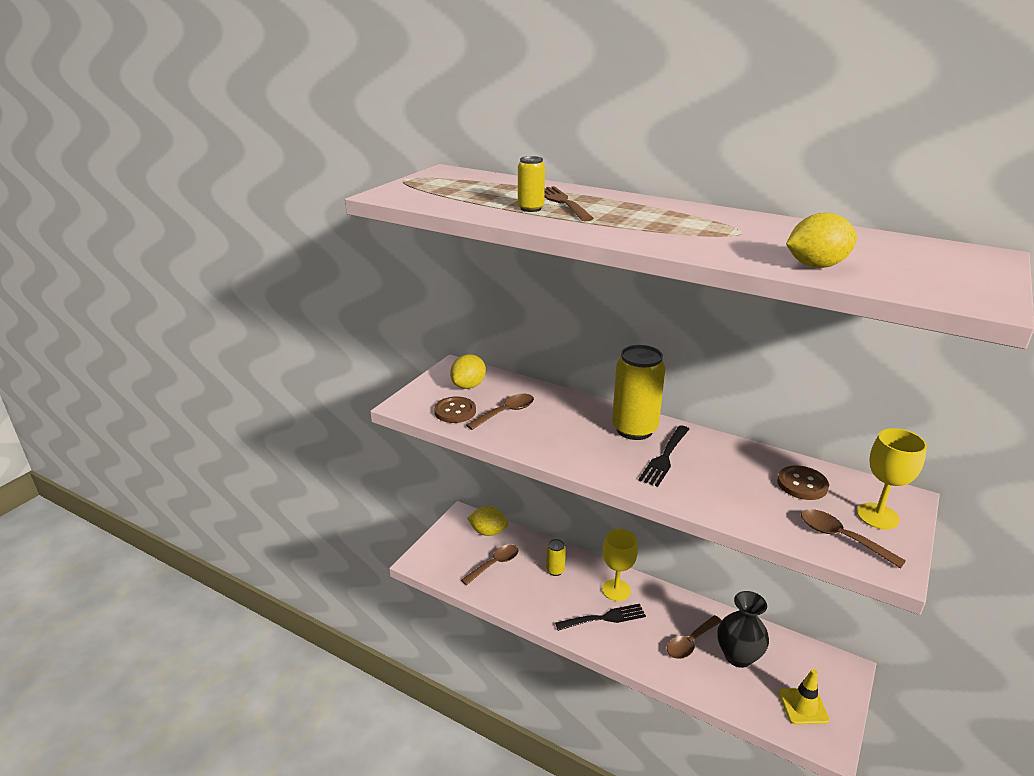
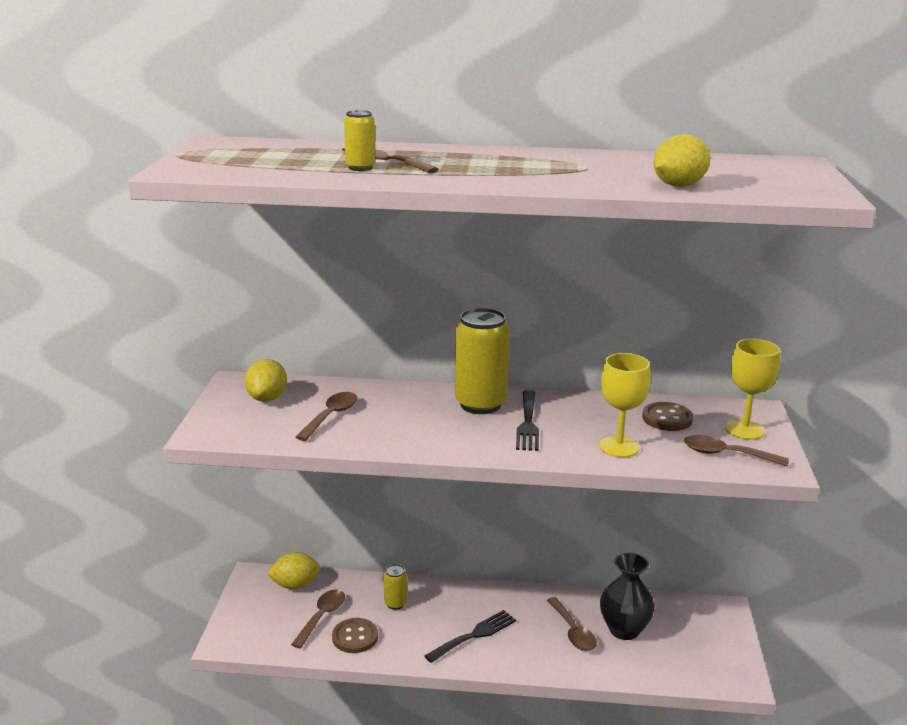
camera: 25 degrees left, 5 degrees down
(455, 411) = (271, 427): brown button -> brown button (355, 637)
(616, 590) = (472, 604): yellow goblet -> yellow goblet (619, 447)
(690, 642) = (573, 632): brown spoon -> brown spoon turned 45 degrees counterclockwise
(803, 706) = (703, 655): yellow traffic cone -> none

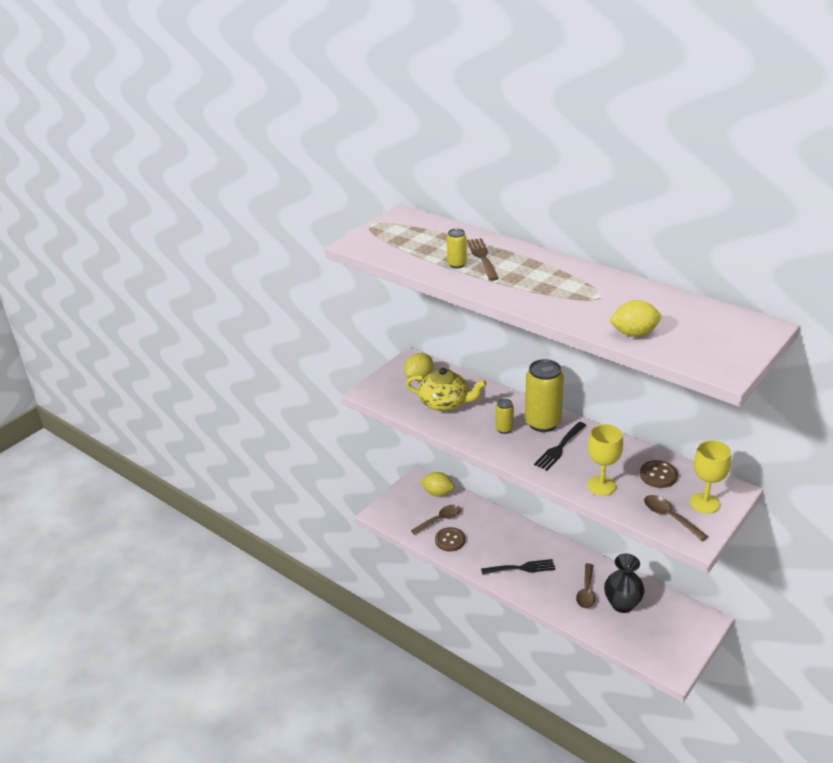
camera: 35 degrees right, 10 degrees up
(331, 416) = (445, 403): brown spoon -> yellow teapot
(395, 603) = (488, 528): yellow can -> yellow can (504, 429)

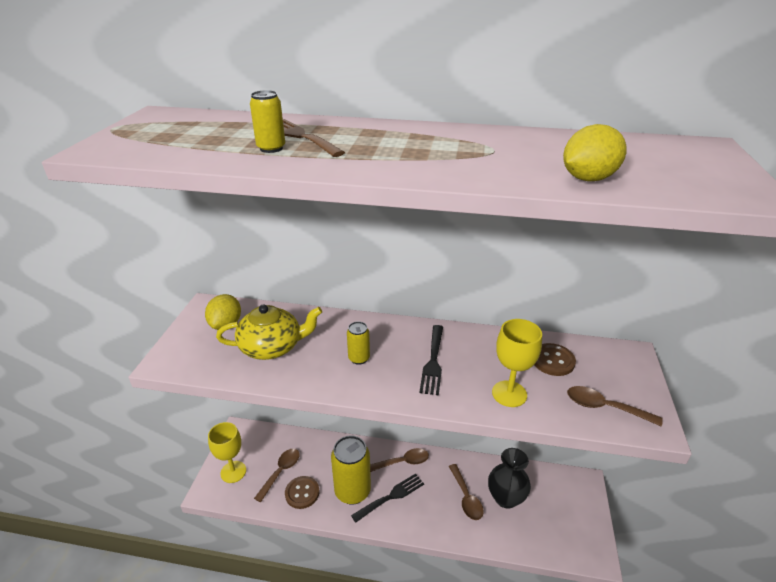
camera: 30 degrees left, 0 degrees up
(438, 493) = (266, 440): yellow lemon -> none
(542, 423) = (396, 338): yellow can -> yellow can (352, 491)
(546, 547) = (403, 462): none -> brown spoon
(705, 503) = (621, 377): yellow goblet -> yellow goblet (233, 472)

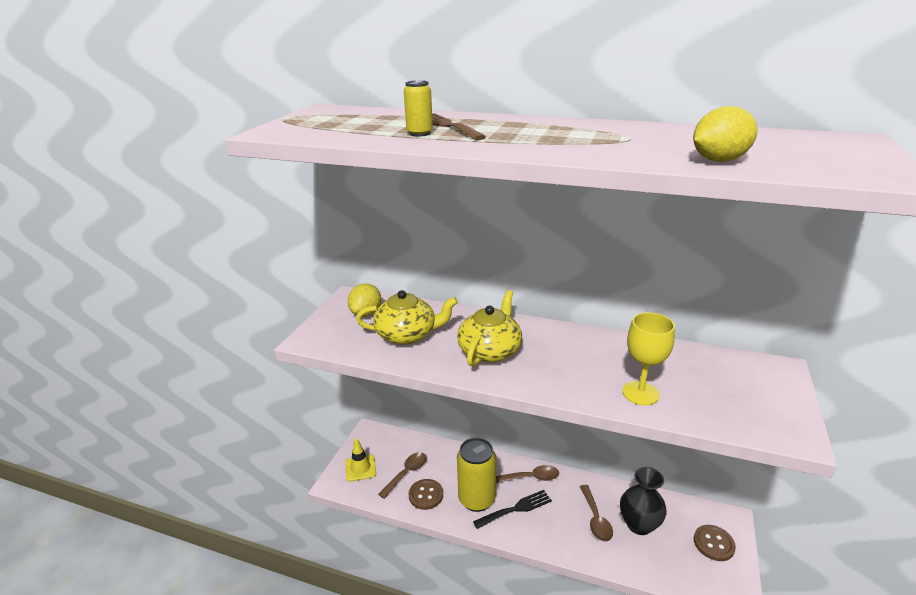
camera: 10 degrees right, 5 degrees down
(233, 472) = (360, 468): yellow goblet -> yellow traffic cone
(359, 358) = (490, 350): yellow can -> yellow teapot
(433, 362) = (564, 359): black fork -> none
(553, 361) = (691, 367): brown button -> brown button (713, 543)
(604, 407) = (743, 414): brown spoon -> none

